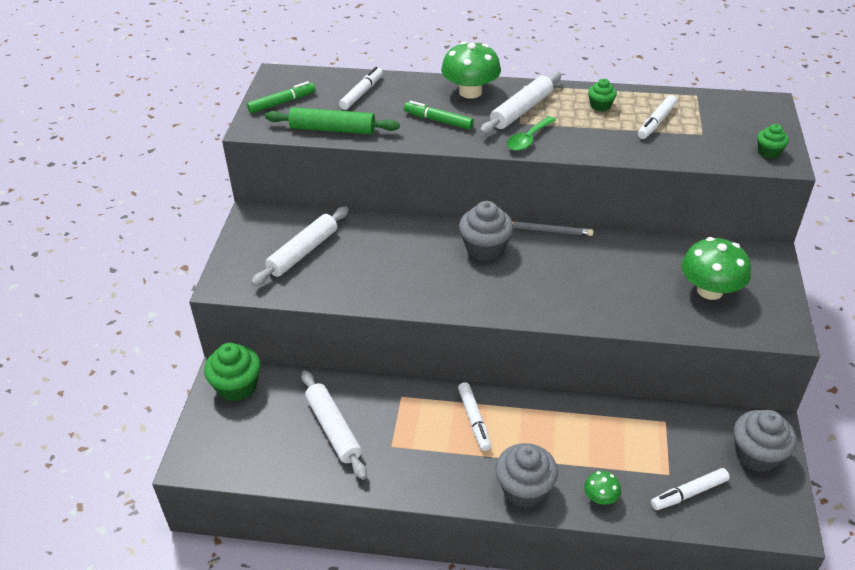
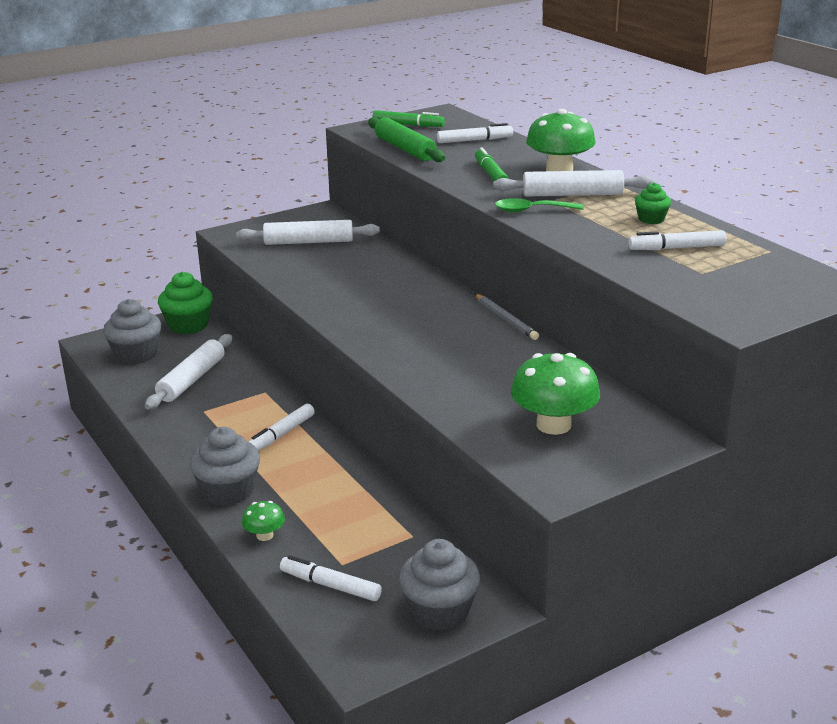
camera: 50 degrees right, 15 degrees down
(485, 248) = (432, 302): grey cupcake -> grey cupcake (136, 354)
(768, 152) = (739, 311): green cupcake -> none

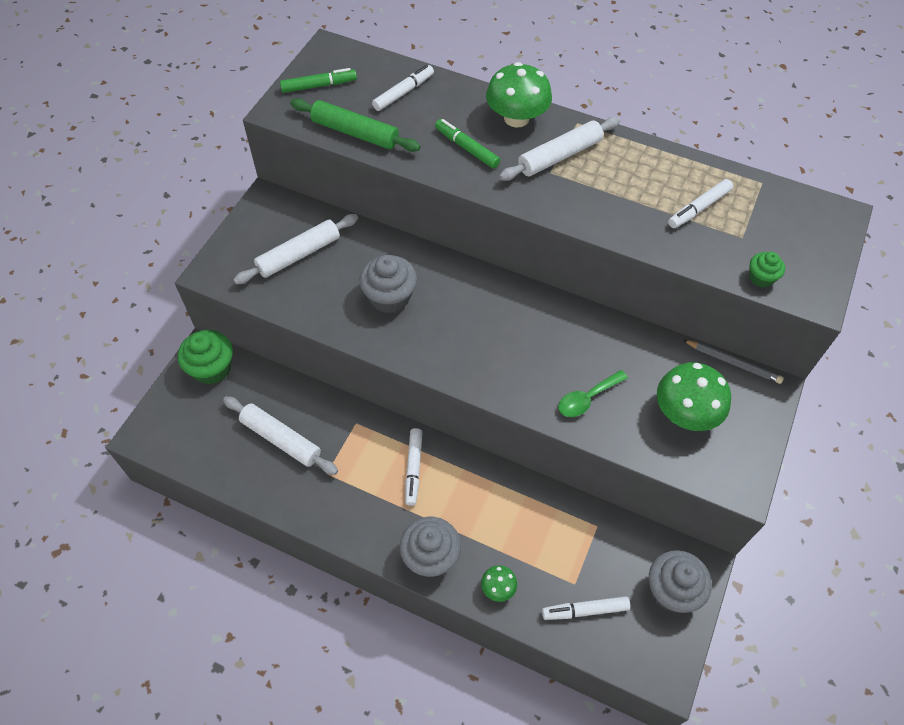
camera: 35 degrees left, 30 degrees up
(136, 354) = (201, 431): grey cupcake -> grey cupcake (389, 297)
(191, 380) = (281, 439): white rolling pin -> white rolling pin turned 45 degrees counterclockwise
(505, 319) = (550, 294): grey pencil -> grey pencil (733, 363)
(531, 210) = (549, 197): green spoon -> green spoon (587, 398)
(651, 219) = (647, 171): green cupcake -> green cupcake (761, 278)

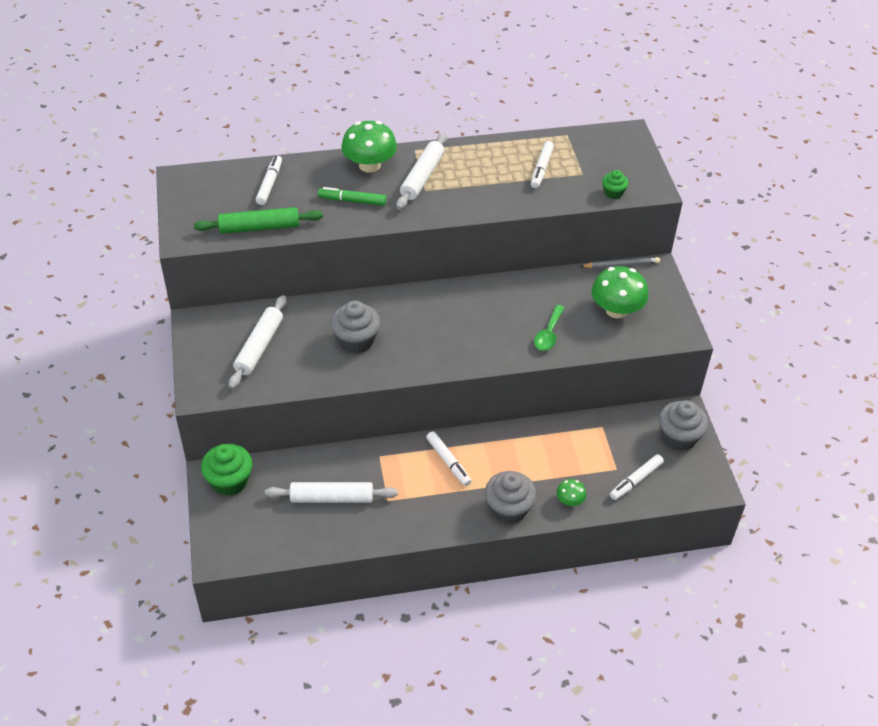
camera: 35 degrees left, 10 degrees down
(319, 86) = (198, 207): green marker -> none

